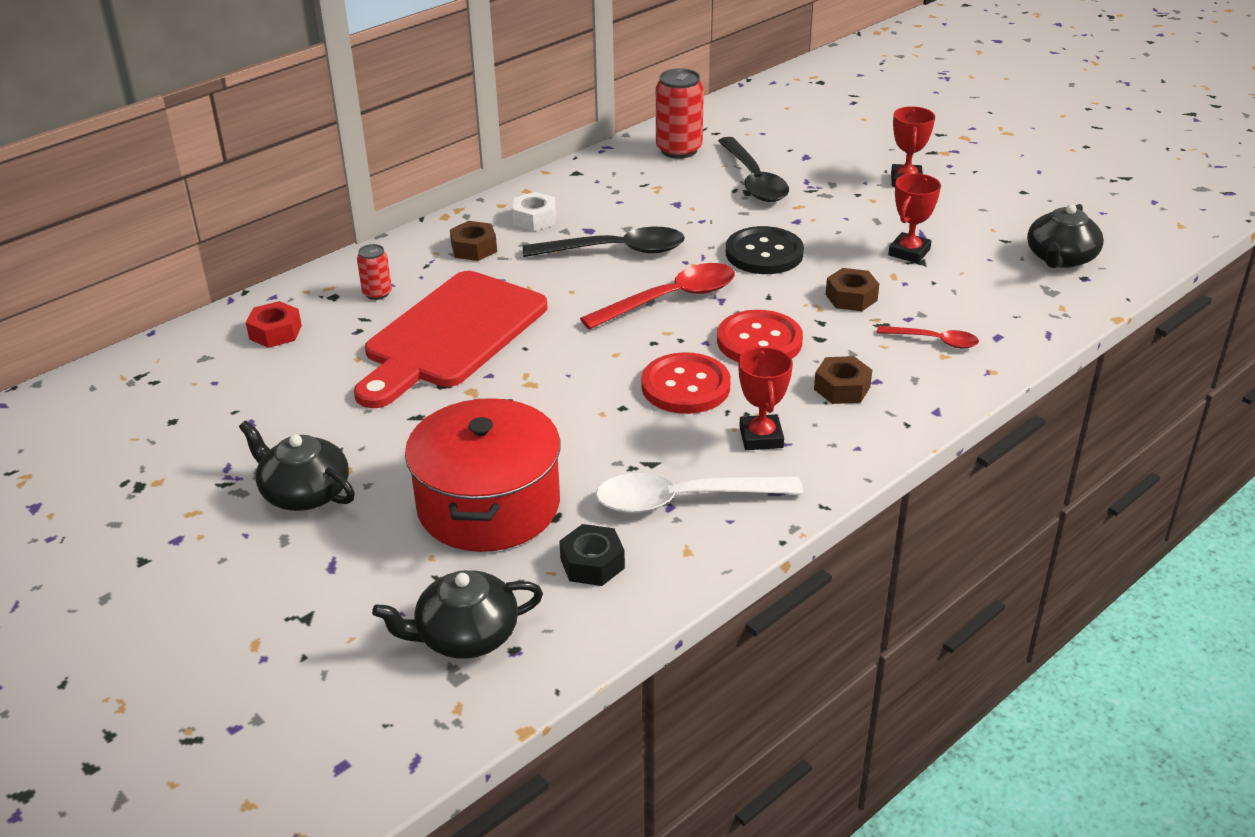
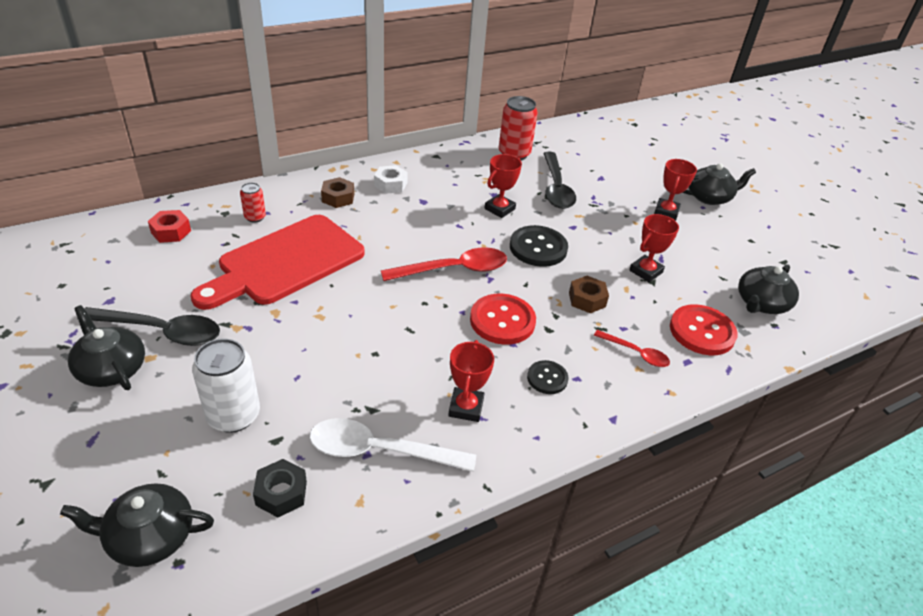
camera: 10 degrees right, 5 degrees up
(489, 505) = (233, 416): red pot -> white can
(616, 251) = (433, 221): black spoon -> black spoon (161, 331)
(685, 386) = (430, 346): red button -> red button (702, 331)
(693, 219) = (499, 209): none -> red trophy
(842, 388) = (547, 378): brown nut -> black button
(953, 152) = (709, 197): none -> black teapot

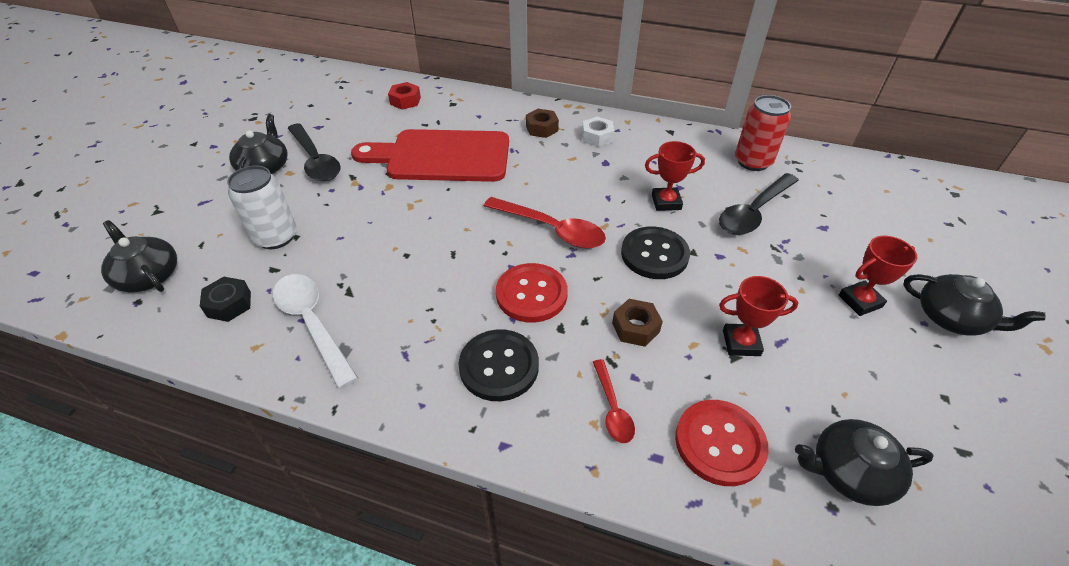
camera: 50 degrees right, 5 degrees up
(255, 217) = (466, 115): red can -> none
(466, 407) = (406, 339): red trophy -> none
(547, 378) = (499, 366): black button -> black button, size x1.74

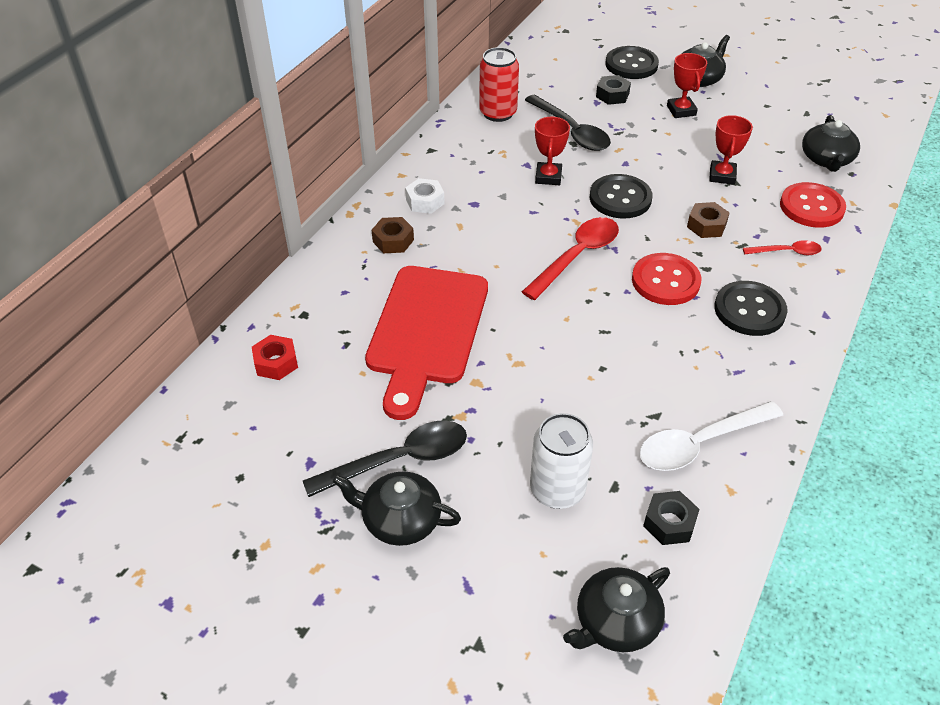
camera: 80 degrees left, 0 degrees up
(847, 239) = (612, 95): none -> black nut
(929, 252) = (631, 65): none -> black button

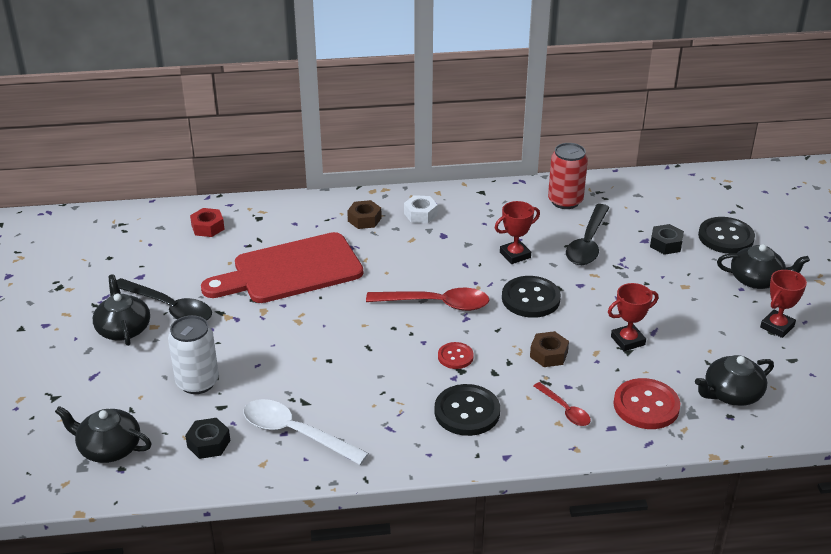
camera: 55 degrees right, 10 degrees down
(665, 281) = (455, 357): red button -> red button, size x0.58
(681, 110) = (694, 287): red trophy -> red trophy (777, 327)

